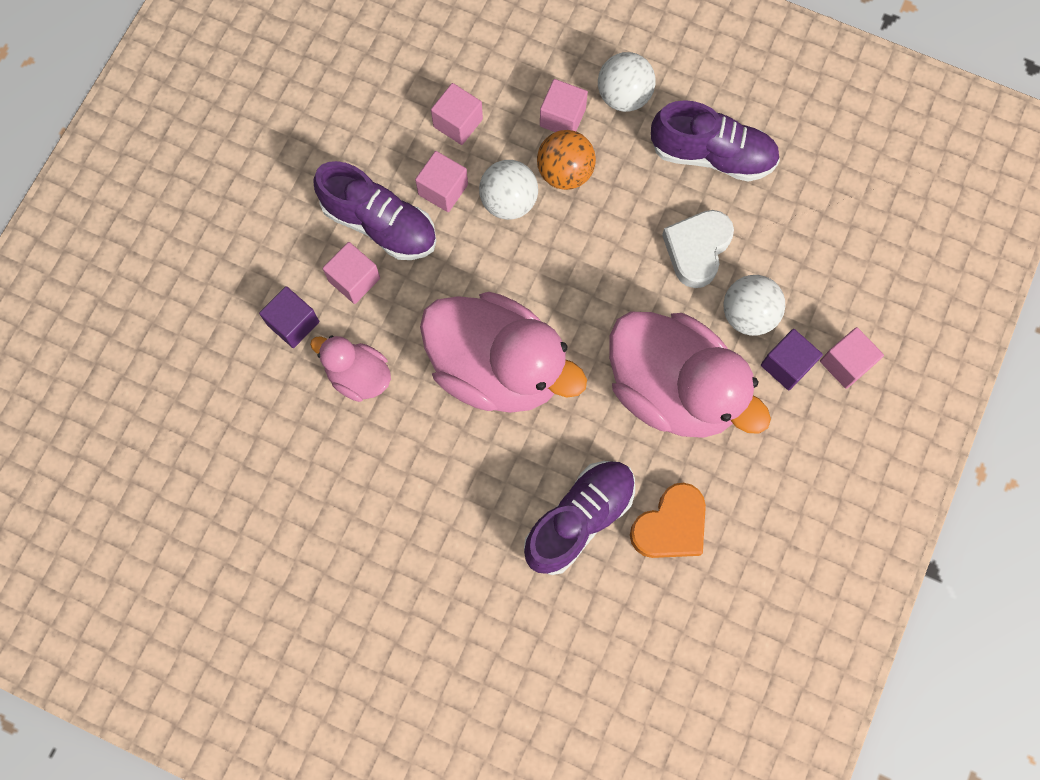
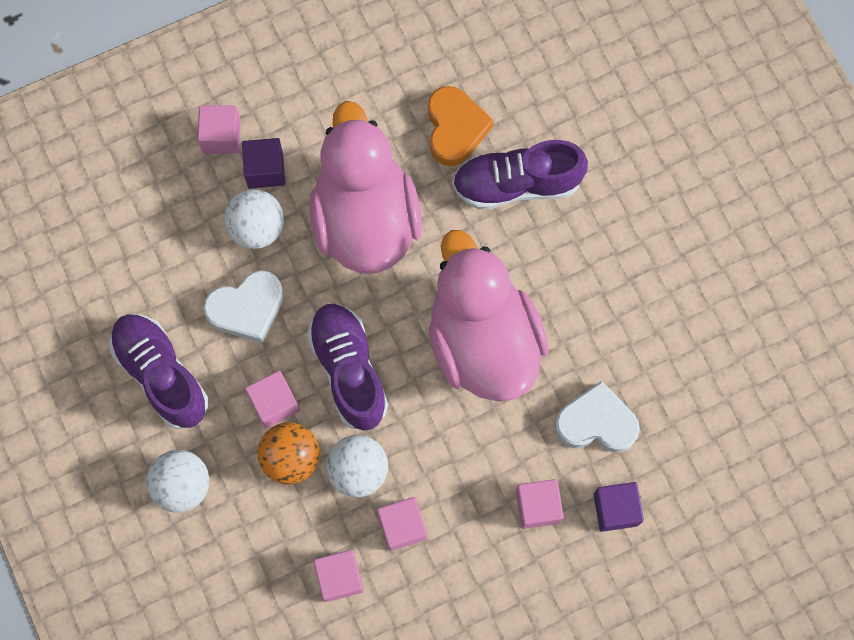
camera: 140 degrees left, 0 degrees up
(358, 376) = (596, 423): pink duck -> white heart
(380, 224) = (479, 539): purple shoe -> purple shoe (349, 370)
(562, 117) = (249, 509): pink cube -> pink cube (274, 403)
(670, 526) = (455, 128): orange heart -> orange heart turned 90 degrees clockwise

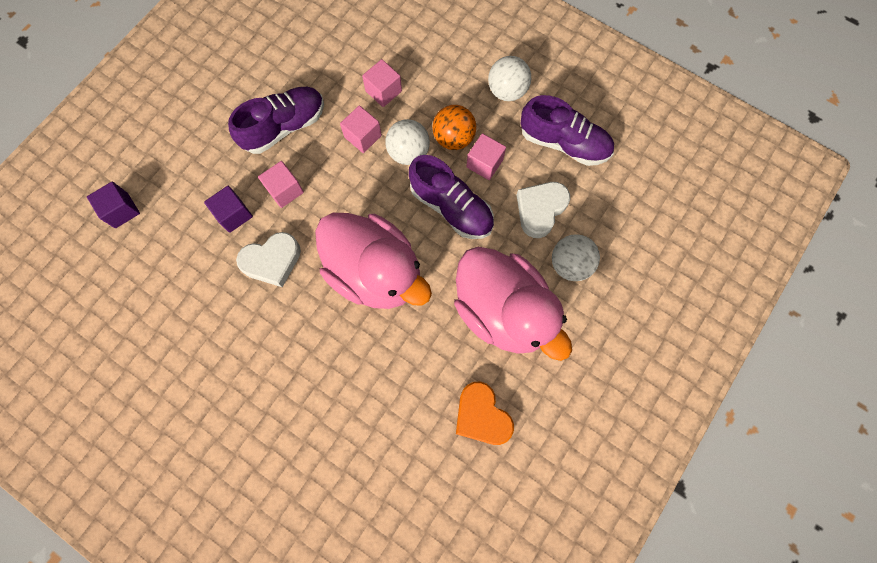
camera: 150 degrees right, 0 degrees up
(221, 136) = (638, 314): pink cube -> none
(265, 170) = (592, 307): purple cube -> purple cube (121, 210)
(517, 184) = (413, 398): purple shoe -> purple shoe (284, 127)

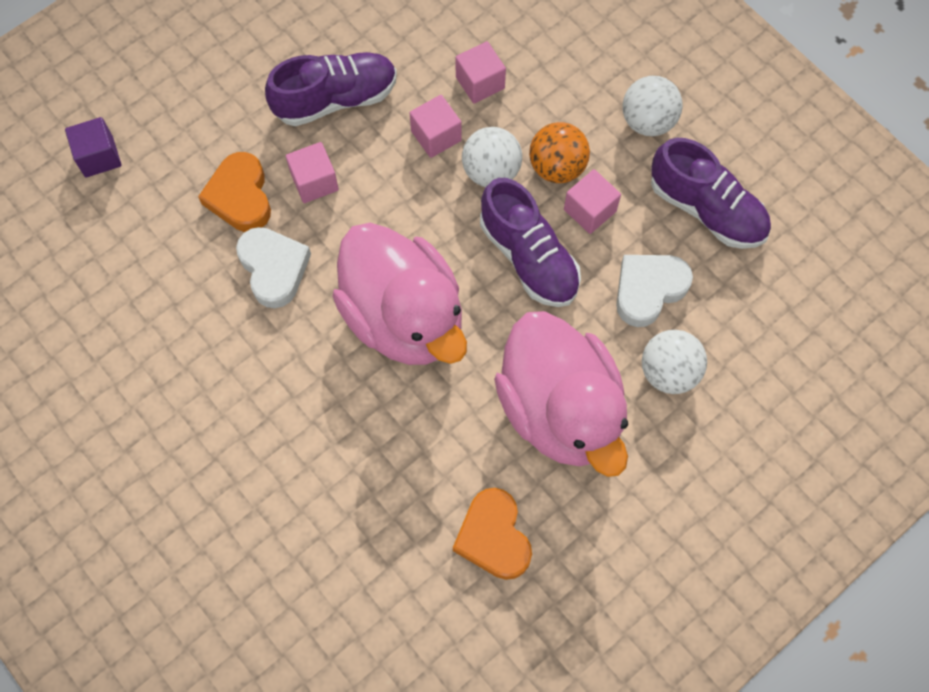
camera: 15 degrees right, 5 degrees down
(234, 214) = (240, 197): purple cube -> orange heart
(272, 261) = (274, 268): white heart -> white heart turned 105 degrees counterclockwise

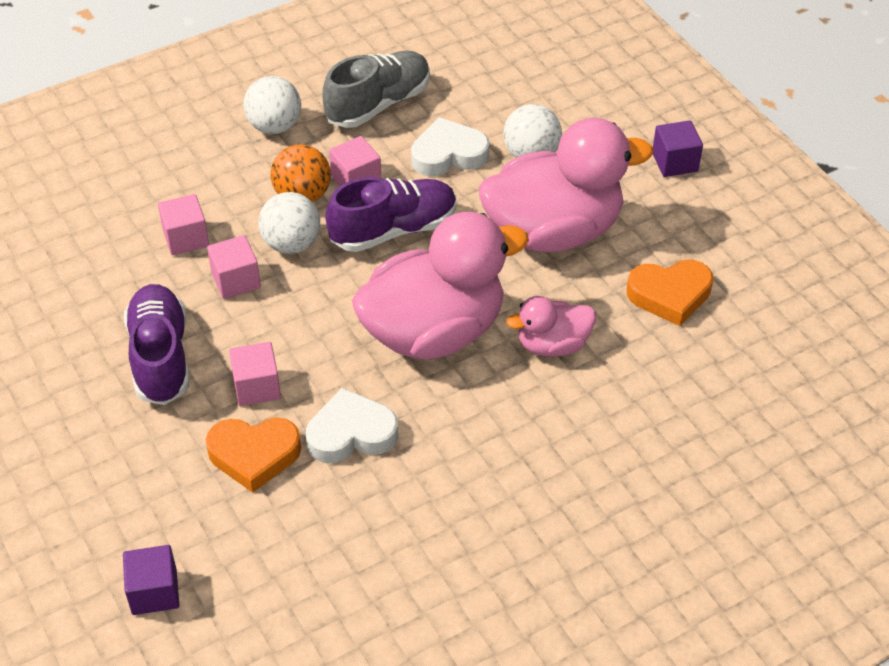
camera: 80 degrees left, 20 degrees down
(406, 428) = (552, 345): none -> pink duck
(648, 290) = (448, 154): white heart -> white heart turned 105 degrees clockwise
(695, 526) = (675, 162): none -> purple cube
(706, 209) = (378, 104): purple shoe -> grey shoe

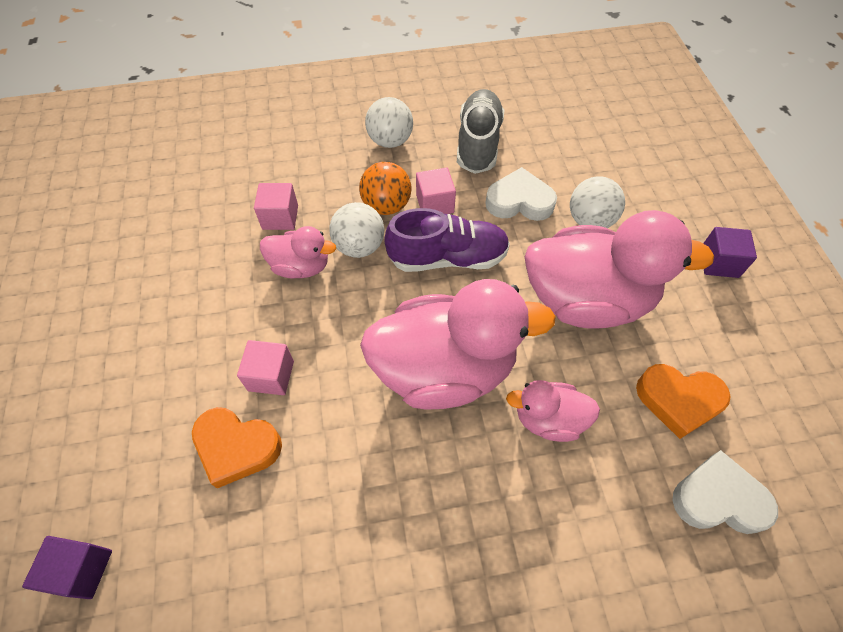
camera: 20 degrees right, 10 degrees up
(160, 357) = (209, 320): purple shoe -> none
(236, 280) = (301, 267): pink cube -> pink duck
(351, 433) = (329, 454): white heart -> white heart (718, 498)
(378, 104) = (478, 143): grey shoe -> grey shoe turned 60 degrees counterclockwise

